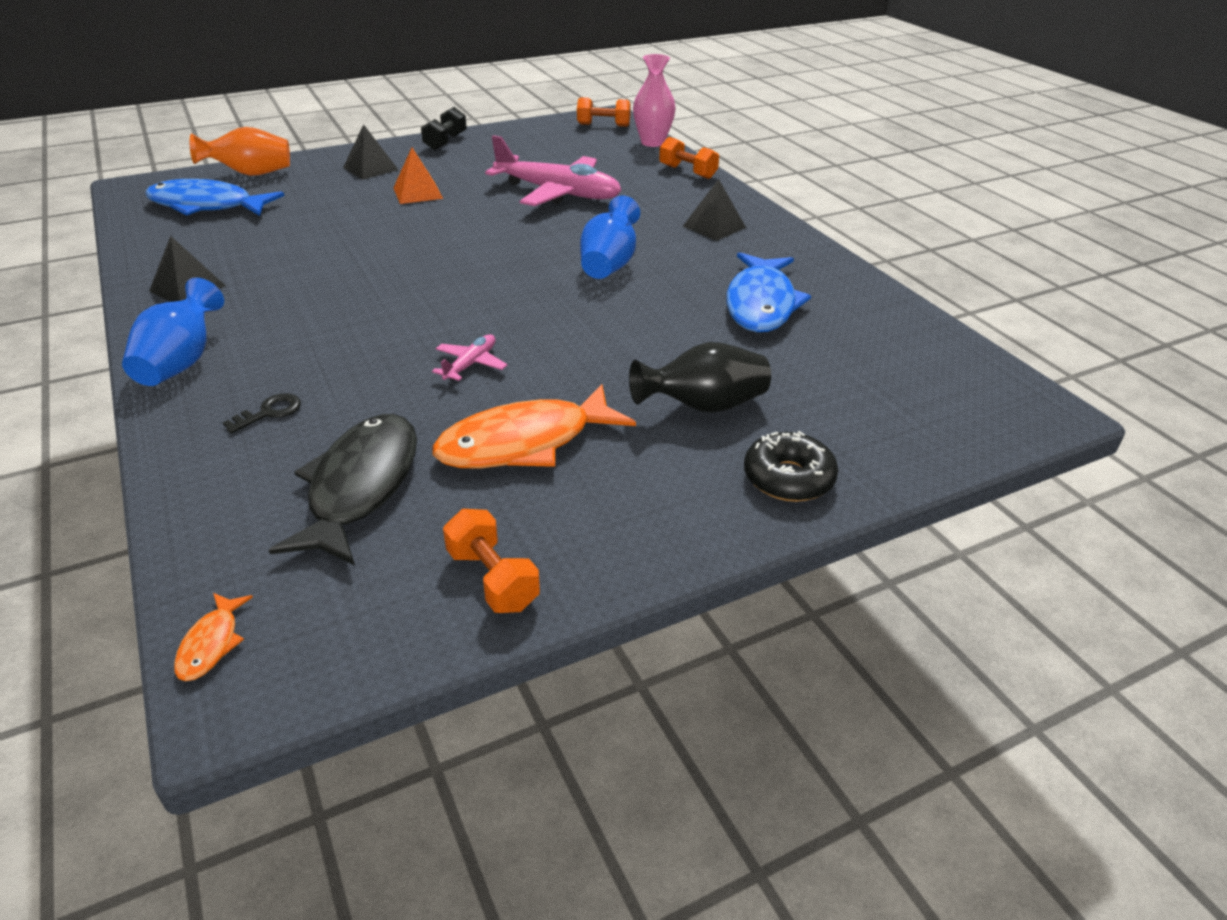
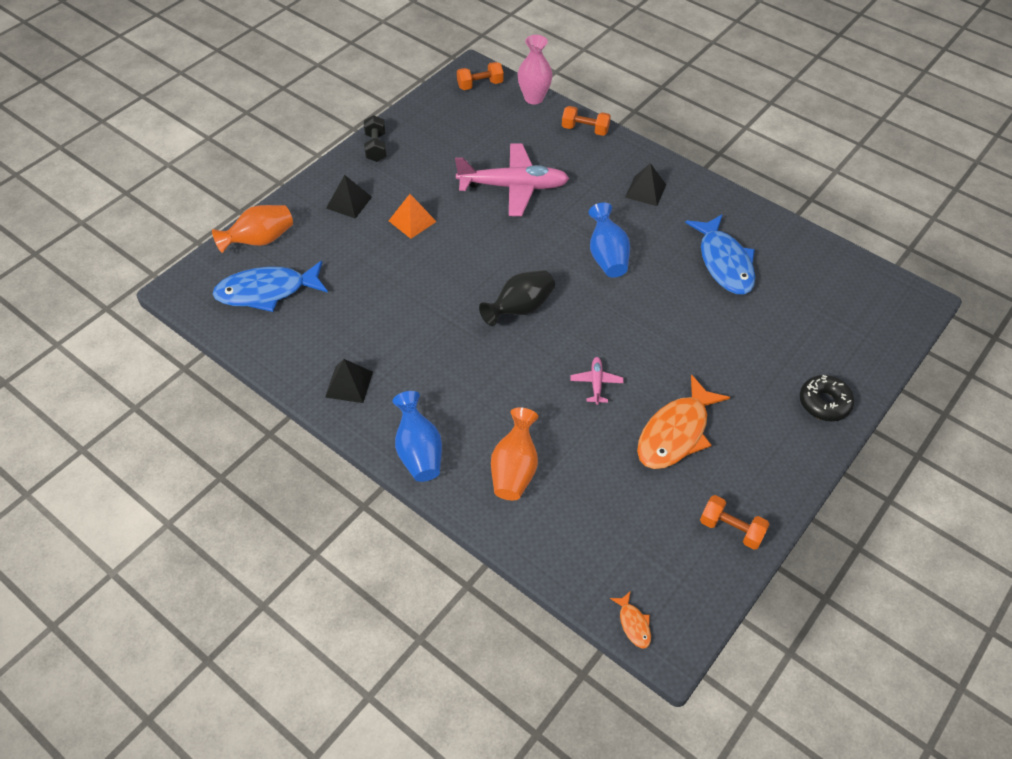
camera: 25 degrees left, 15 degrees up
(269, 412) = (514, 469): black key -> orange vase
(361, 486) = (616, 500): black fish -> none
(703, 406) = (749, 366): black vase -> black vase (520, 308)

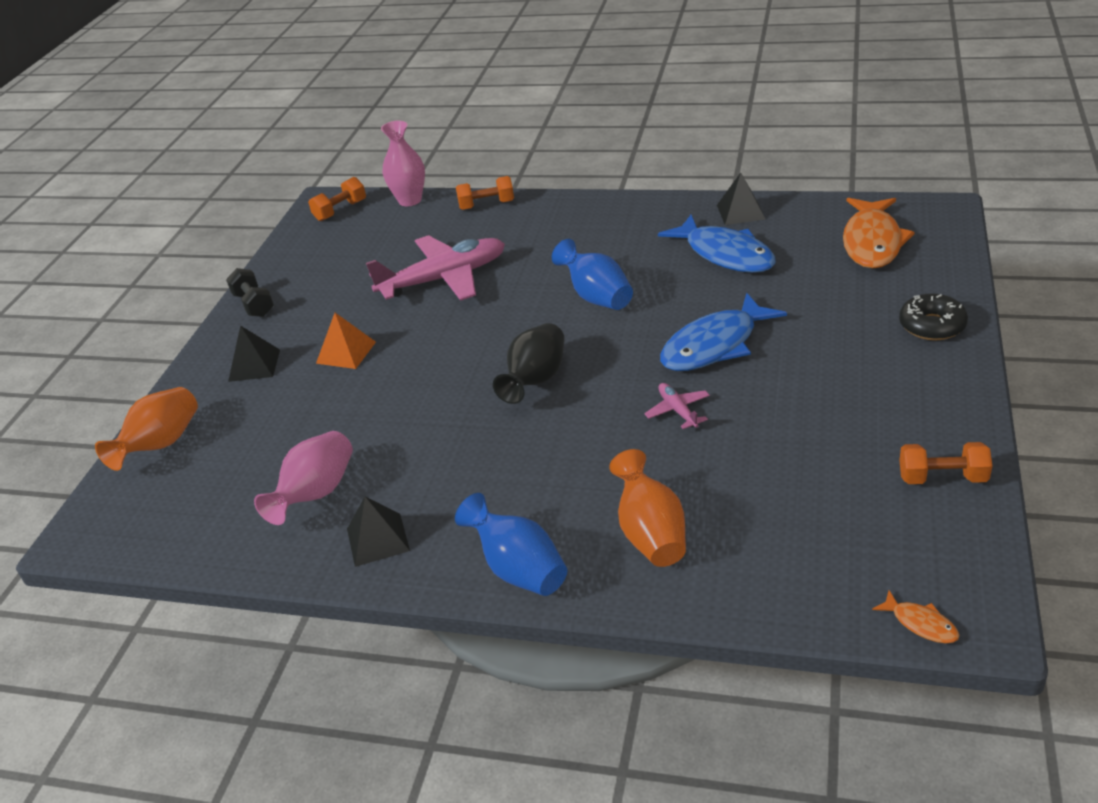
camera: 20 degrees left, 15 degrees down
(266, 291) = (203, 491): blue fish -> blue fish (714, 345)
(331, 329) = (316, 494): none -> pink vase
(645, 191) = (593, 229): black pyramid -> black pyramid (740, 212)
(676, 433) = (804, 417): orange fish -> orange fish (872, 242)

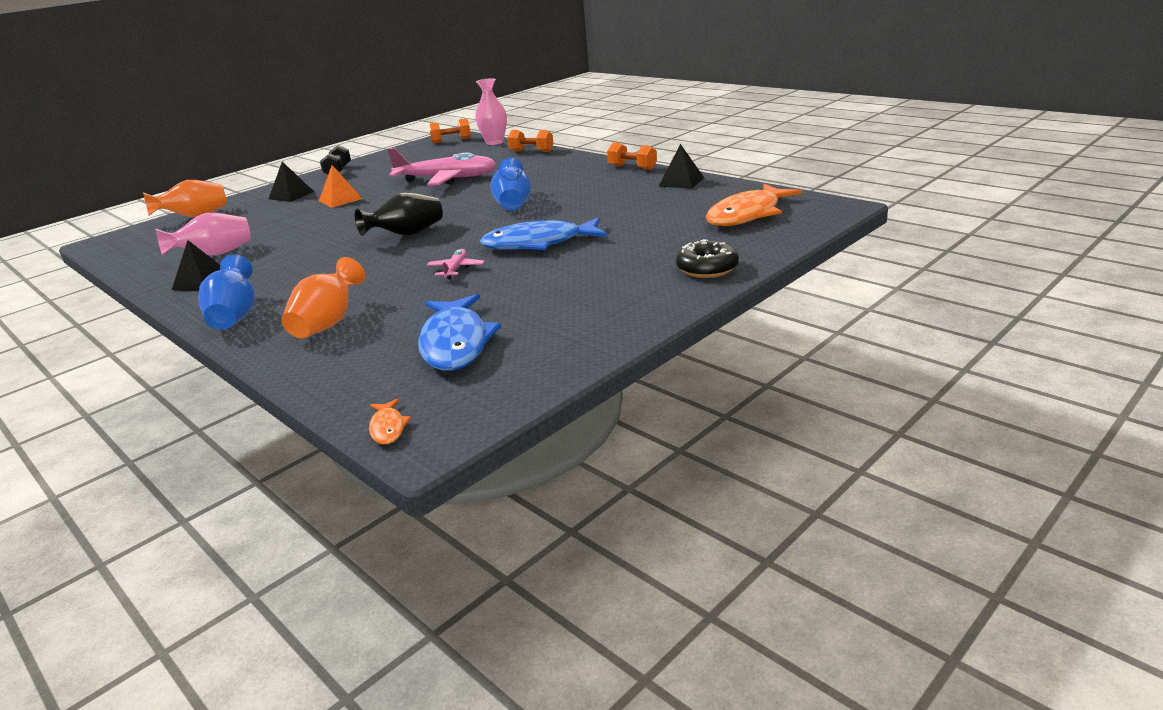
camera: 30 degrees right, 10 degrees down
(725, 254) = (631, 200): blue fish -> blue fish (455, 343)
(942, 478) = (555, 354): orange dumbbell -> orange dumbbell (632, 167)

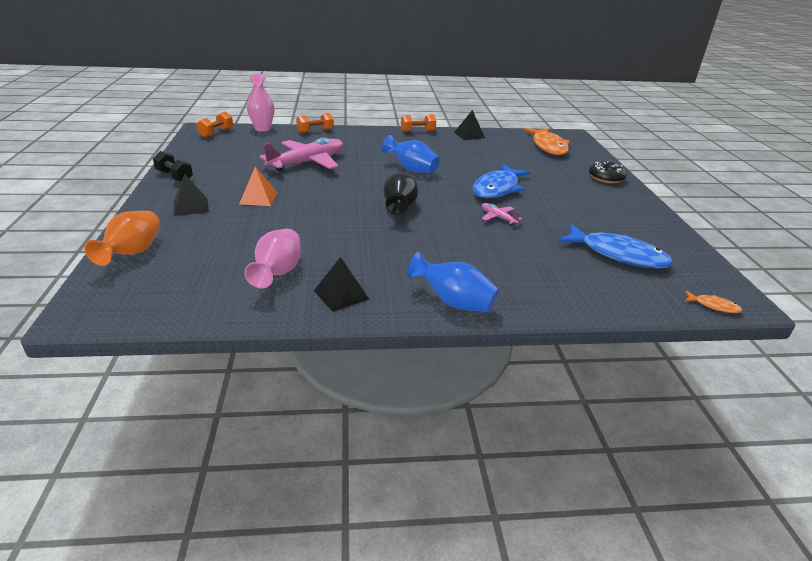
camera: 55 degrees left, 5 degrees up
(328, 323) = (526, 276): orange vase -> none

